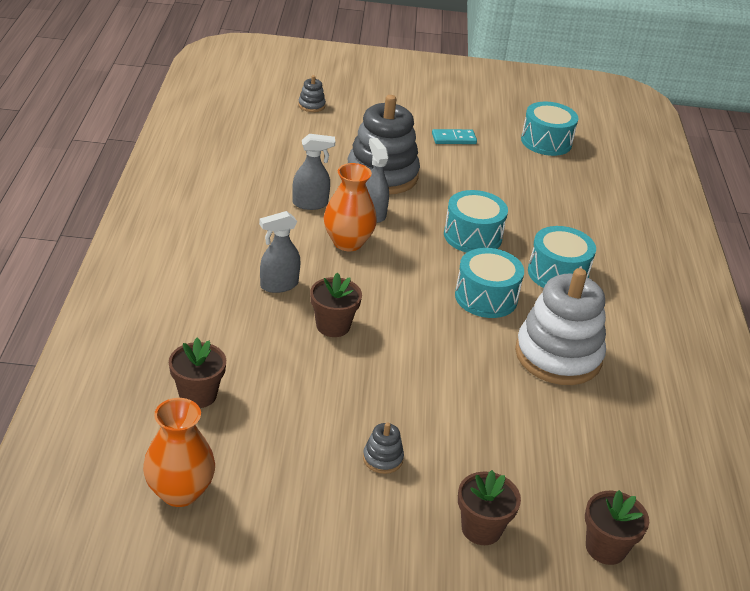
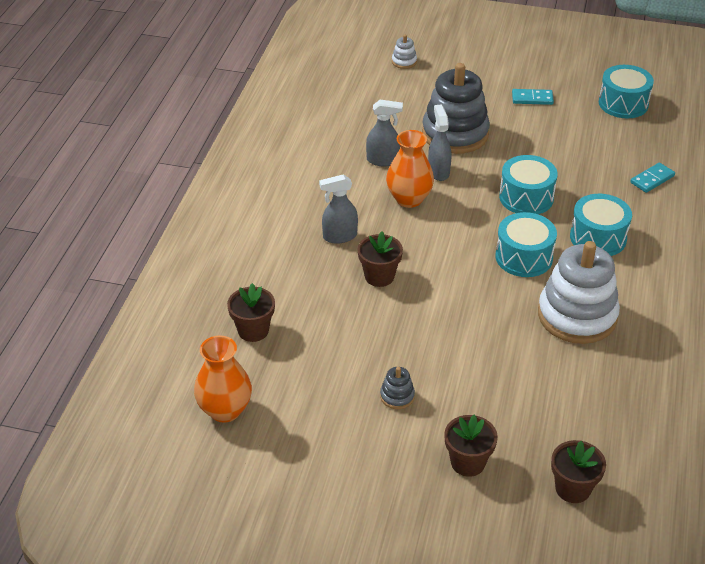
camera: 15 degrees right, 5 degrees up
(311, 105) = (404, 62): grey stacking toy -> white stacking toy
(595, 213) = (652, 179): none -> turquoise domino

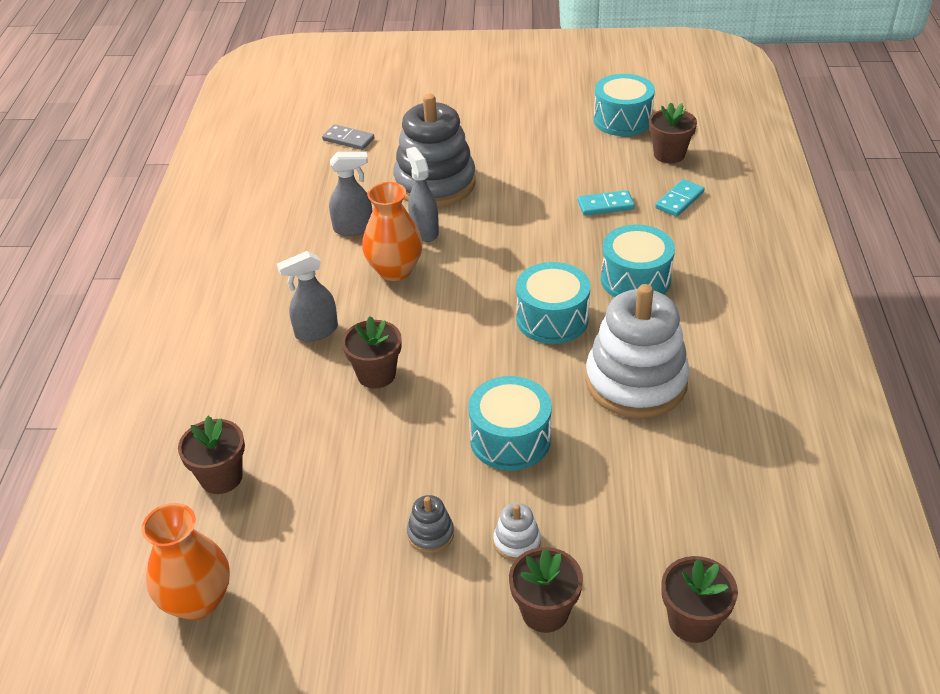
camera: 10 degrees left, 0 degrees up
(392, 86) = (348, 139): none -> grey domino
(404, 62) = (357, 110): white stacking toy -> white stacking toy (517, 542)
(526, 197) = (537, 245): turquoise drum -> turquoise drum (510, 439)
(532, 98) = (517, 130): turquoise domino -> turquoise domino (605, 205)
(654, 139) = (669, 154): none -> brown flower pot

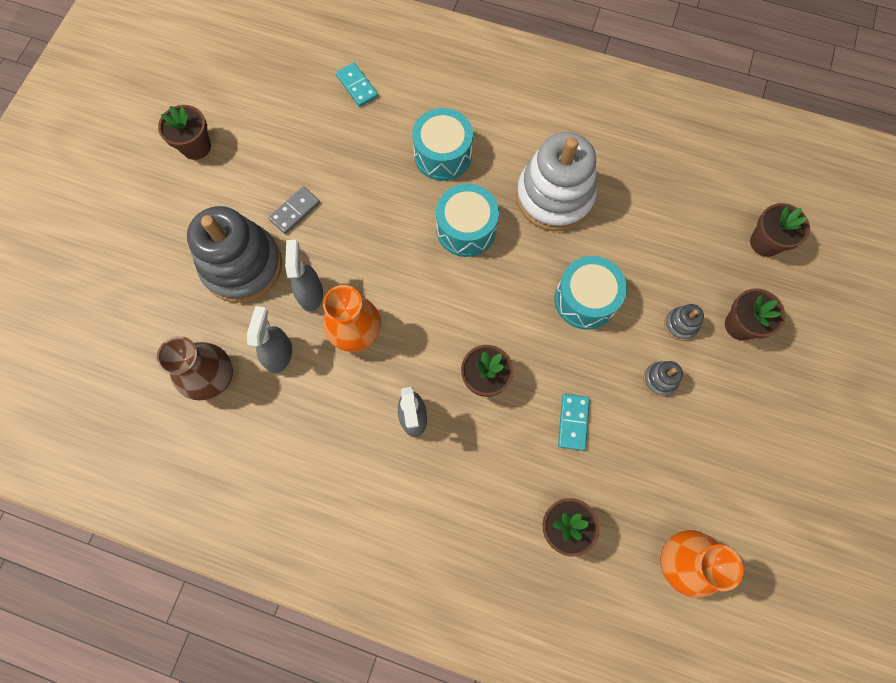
camera: 75 degrees left, 30 degrees up
(316, 197) = (213, 378): none -> brown vase
(348, 139) = (126, 327): grey domino -> grey domino (295, 211)
(424, 231) = (311, 294): grey spray bottle -> grey spray bottle turned 90 degrees clockwise
(517, 542) = (680, 324): white stacking toy -> grey stacking toy
(605, 205) = (339, 141): turquoise domino -> turquoise domino (573, 422)
(622, 120) = (220, 83): turquoise drum -> none
(669, 154) = (291, 68): brown flower pot -> brown flower pot (196, 147)

